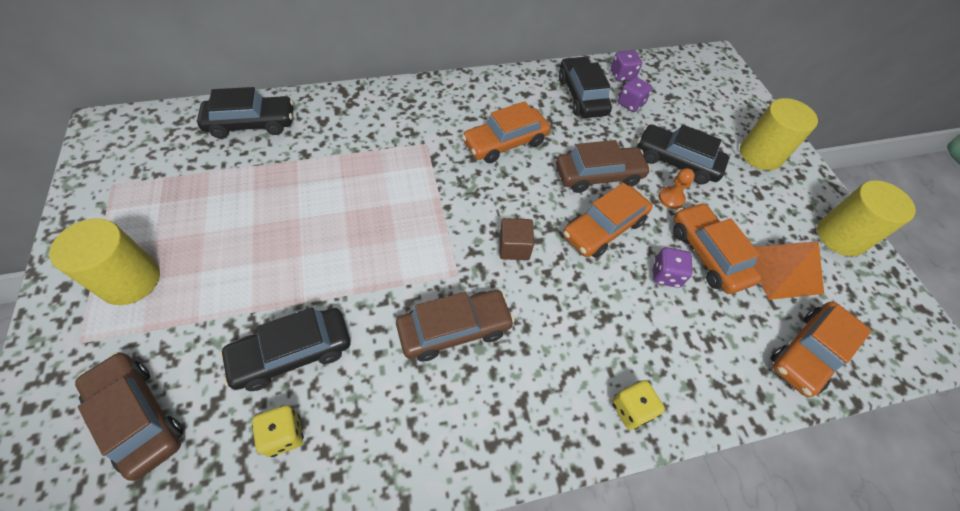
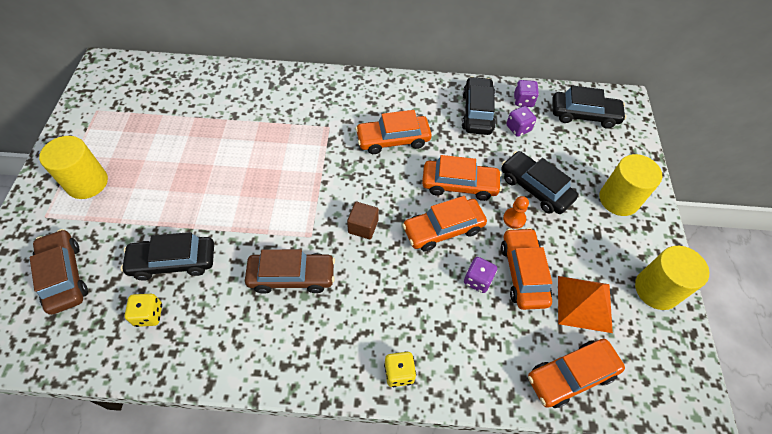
camera: 20 degrees right, 0 degrees up
(251, 124) = (204, 83): black car -> black car (584, 115)
(598, 175) = (459, 185): brown car -> orange car

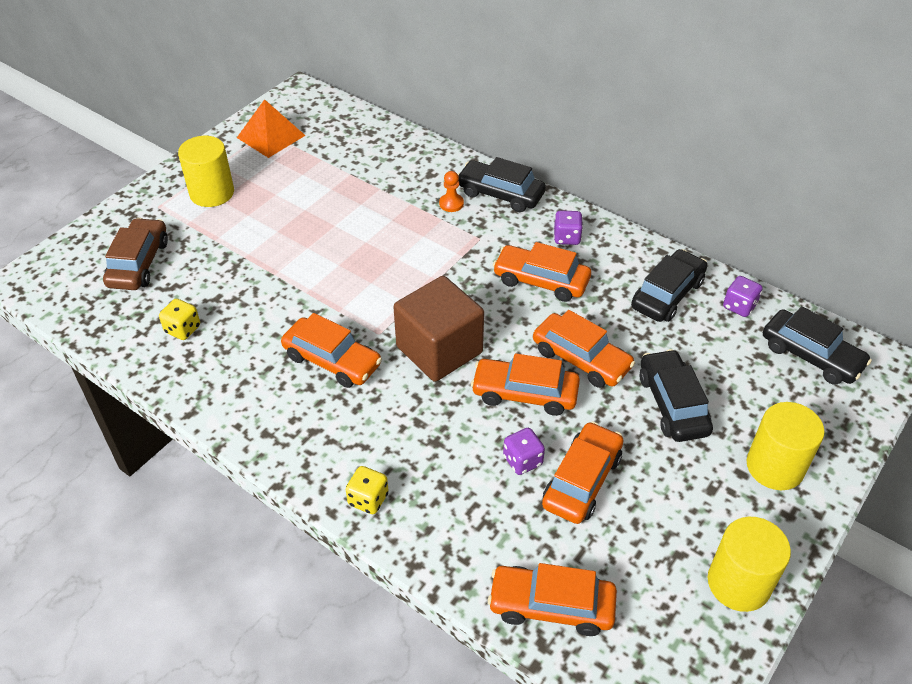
camera: 35 degrees right, 10 degrees down
(173, 262) = (235, 295): black car -> black car (500, 194)
(292, 276) = (332, 360): brown car -> orange car
(363, 226) = (439, 350): brown cube -> brown cube, size x2.10
(514, 219) = (618, 422): orange pawn -> orange pawn (451, 204)
(518, 128) = (706, 333): purple dice -> purple dice (566, 238)
(584, 303) = (630, 547): orange pyramid -> orange pyramid (271, 136)

